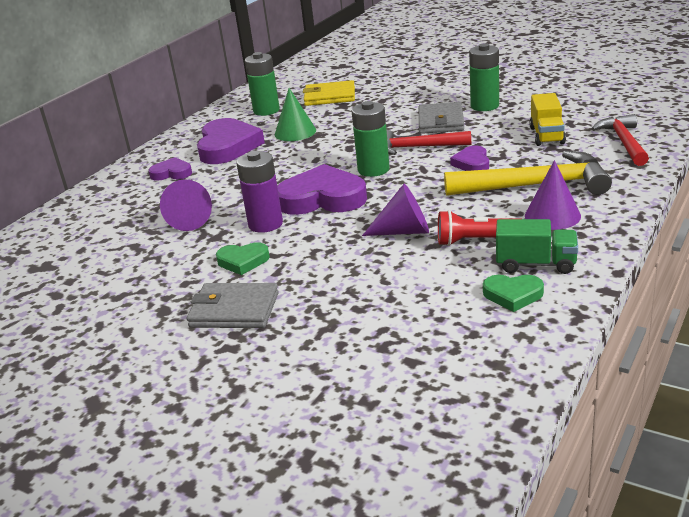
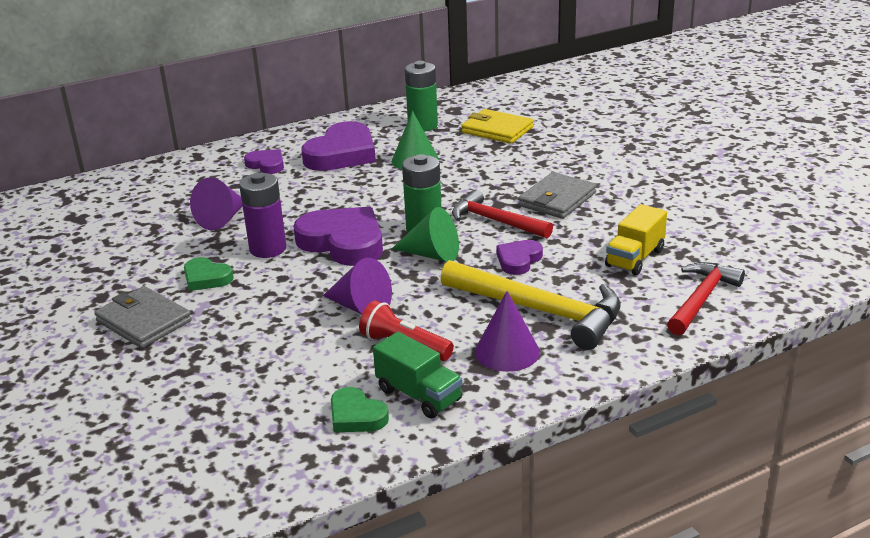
camera: 30 degrees right, 0 degrees up
(404, 182) = (432, 254): none -> green cone
(484, 106) = (625, 197): green battery -> none

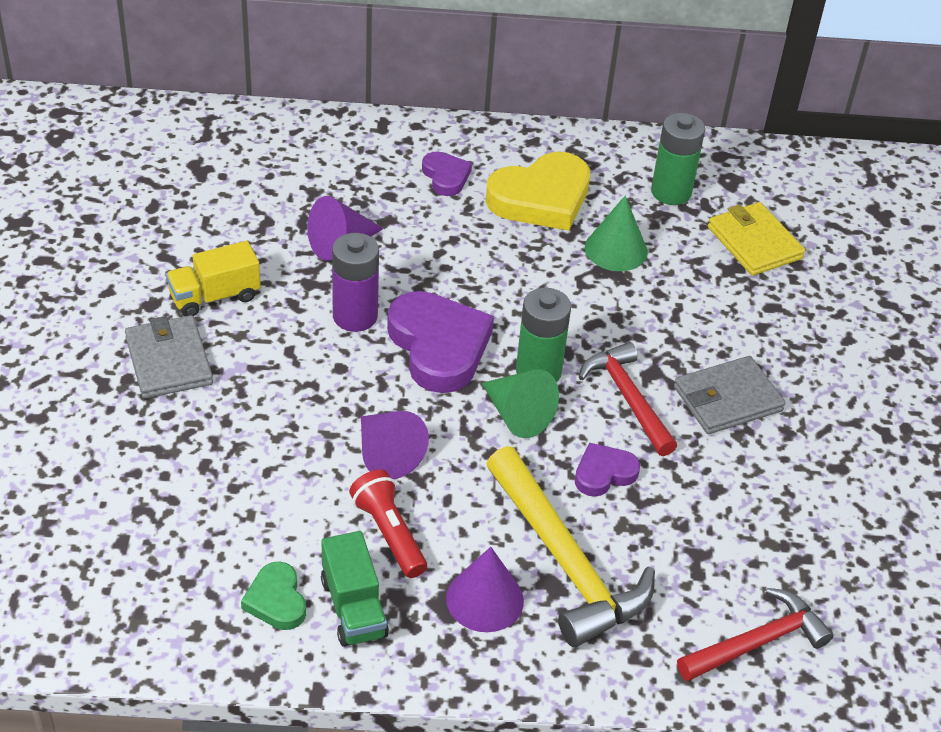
camera: 25 degrees right, 15 degrees up
(206, 278) = (266, 329): green heart -> none
(342, 154) = (541, 198): purple heart -> yellow heart
(635, 258) = (737, 540): yellow truck -> yellow truck (215, 296)

